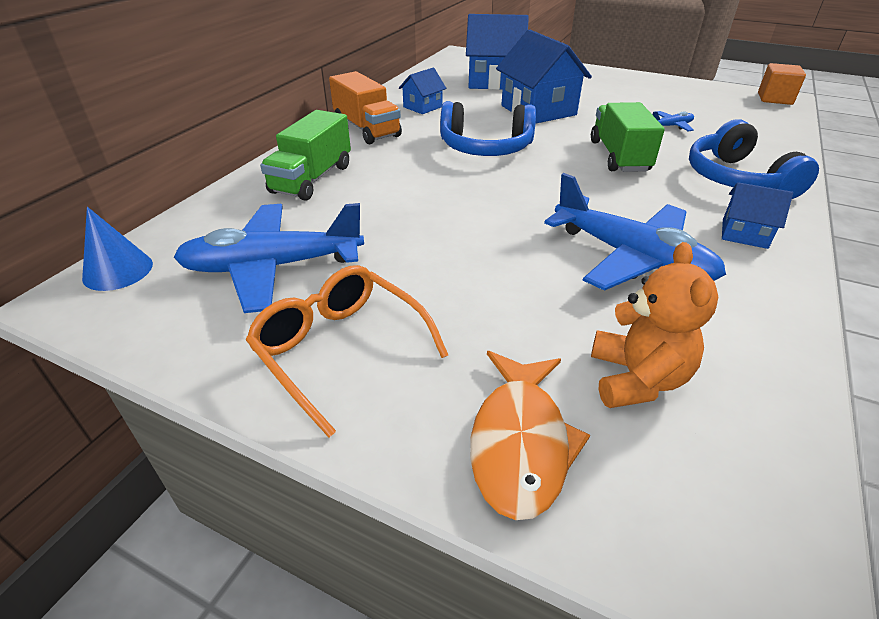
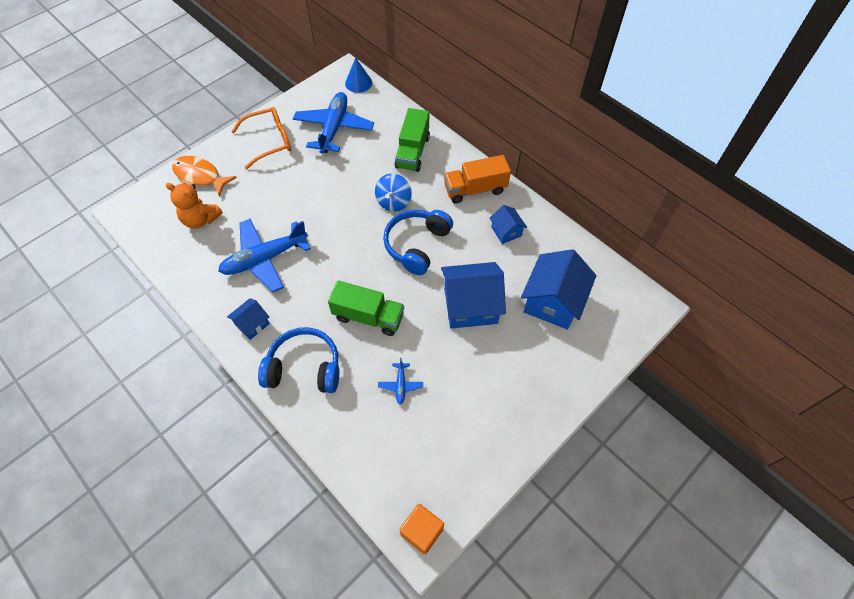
camera: 110 degrees right, 20 degrees up
(312, 179) = (412, 152): green truck -> green truck turned 120 degrees counterclockwise
(424, 174) = (393, 202): none -> blue spinning top

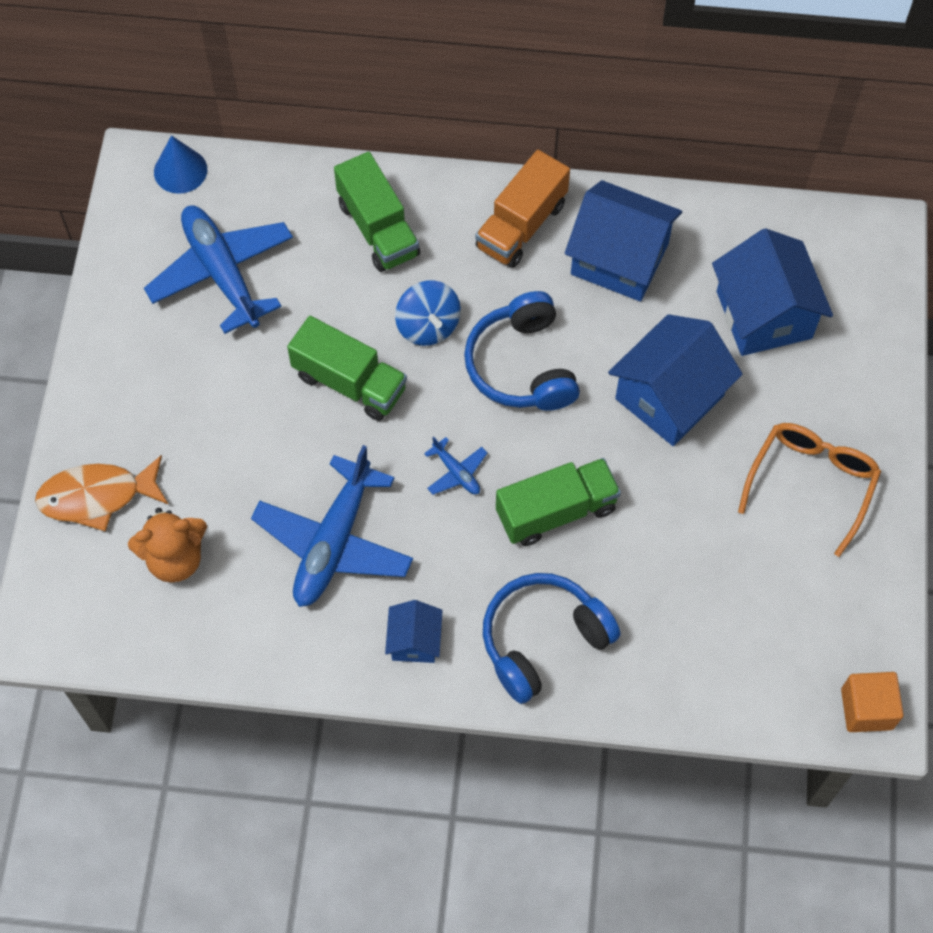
camera: 40 degrees left, 5 degrees up
(269, 141) = (143, 365): orange glasses -> orange glasses (811, 484)
(338, 201) = (349, 382): none -> green truck
(400, 385) = (682, 565): blue plane -> blue plane (456, 472)
(506, 231) = (619, 259): blue house -> blue house, size x1.93

